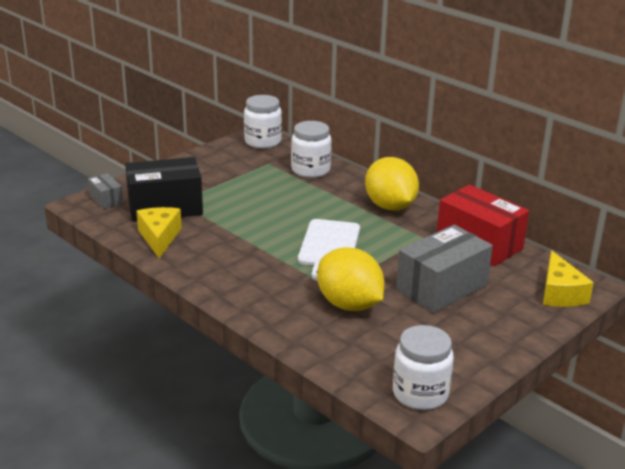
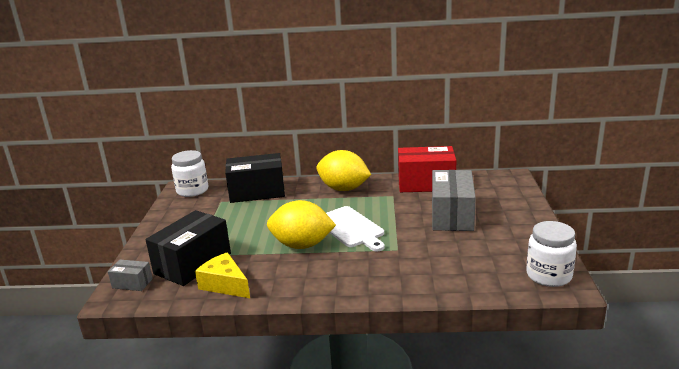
camera: 40 degrees left, 5 degrees down
(310, 170) = (257, 192): white jar -> black box
(349, 304) = (423, 253): yellow lemon -> yellow lemon (302, 245)
(560, 293) = (507, 187): yellow cheese -> none

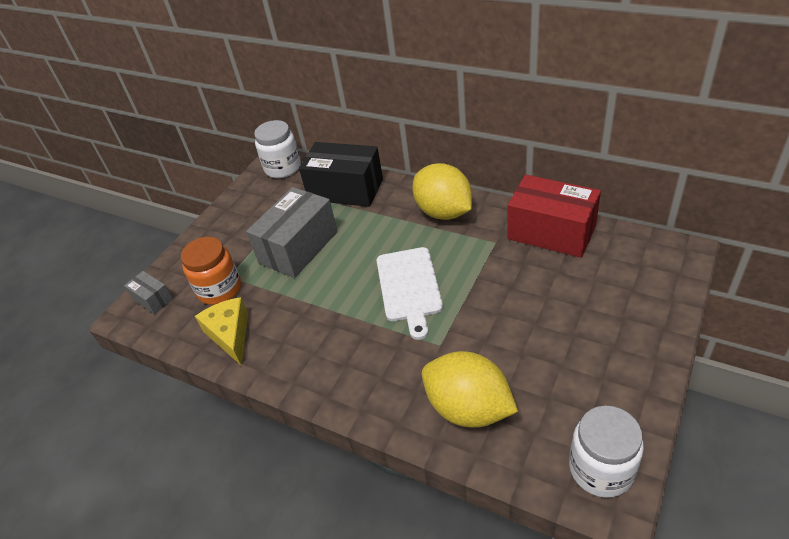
camera: 30 degrees right, 20 degrees up
(193, 263) = (219, 289): black box -> orange jar
(302, 245) = (340, 298): yellow lemon -> yellow lemon (468, 408)
(452, 215) = (546, 305): grey box -> grey box (298, 247)

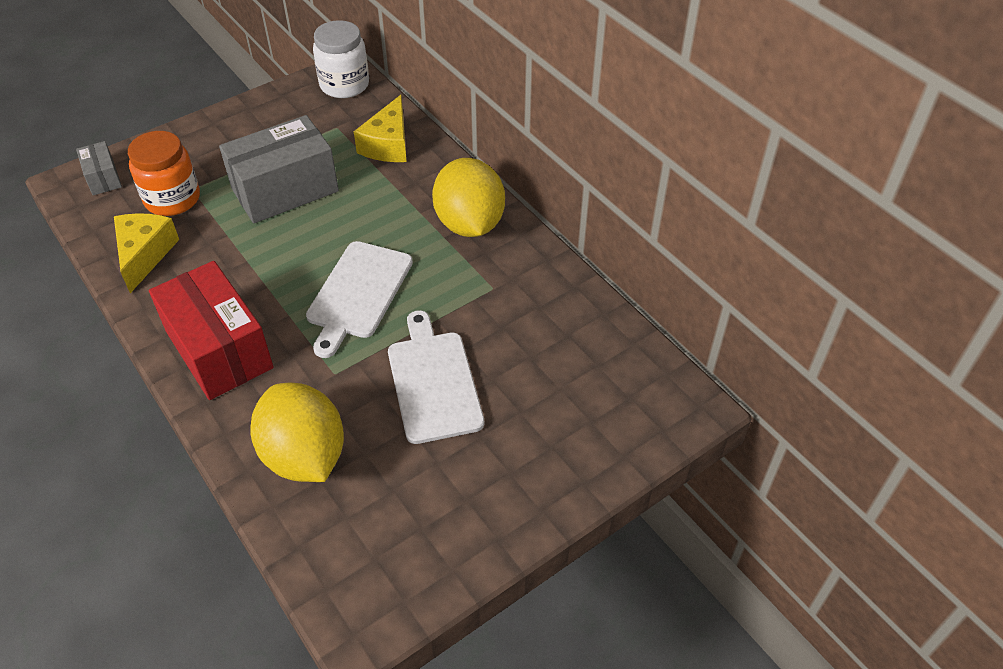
camera: 20 degrees right, 5 degrees up
(345, 190) = (388, 144): black box -> yellow cheese
(511, 316) = (433, 381): none -> white cutting board
(551, 232) = (566, 307): red box -> red box (219, 349)
(601, 469) = (377, 589): white jar -> none

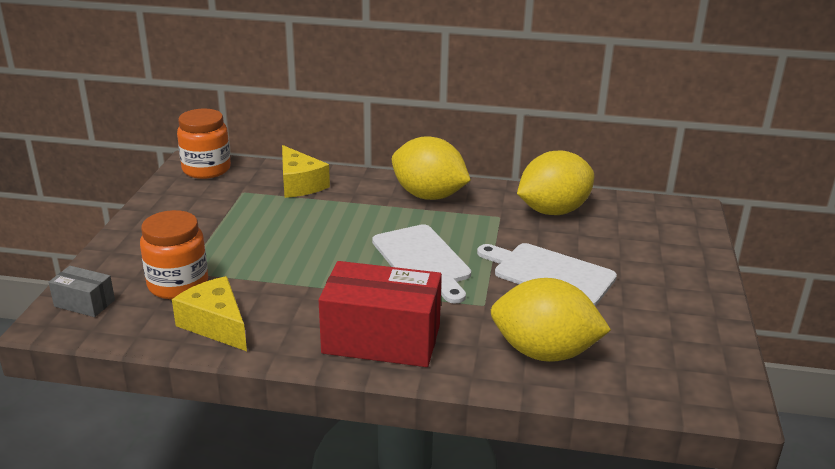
camera: 45 degrees left, 20 degrees down
(285, 190) = (266, 238): grey box -> none
(344, 85) = (206, 169): white jar -> orange jar
(550, 314) = (553, 211): none -> yellow lemon

